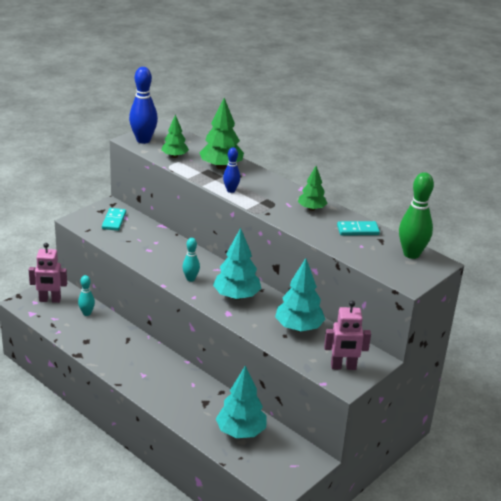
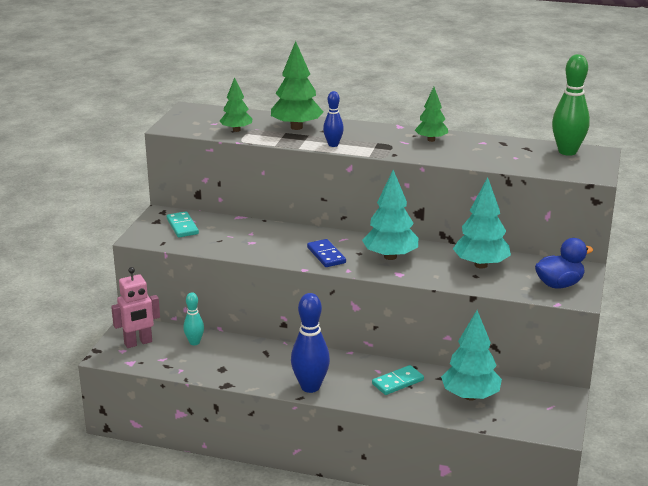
camera: 25 degrees left, 5 degrees down
(143, 140) = (184, 124): blue bowling pin -> blue bowling pin (310, 387)
(190, 279) = (326, 255): turquoise bowling pin -> blue domino
(343, 367) = (559, 284): pink robot -> blue duck
(358, 230) = (496, 146): turquoise domino -> turquoise domino (397, 382)

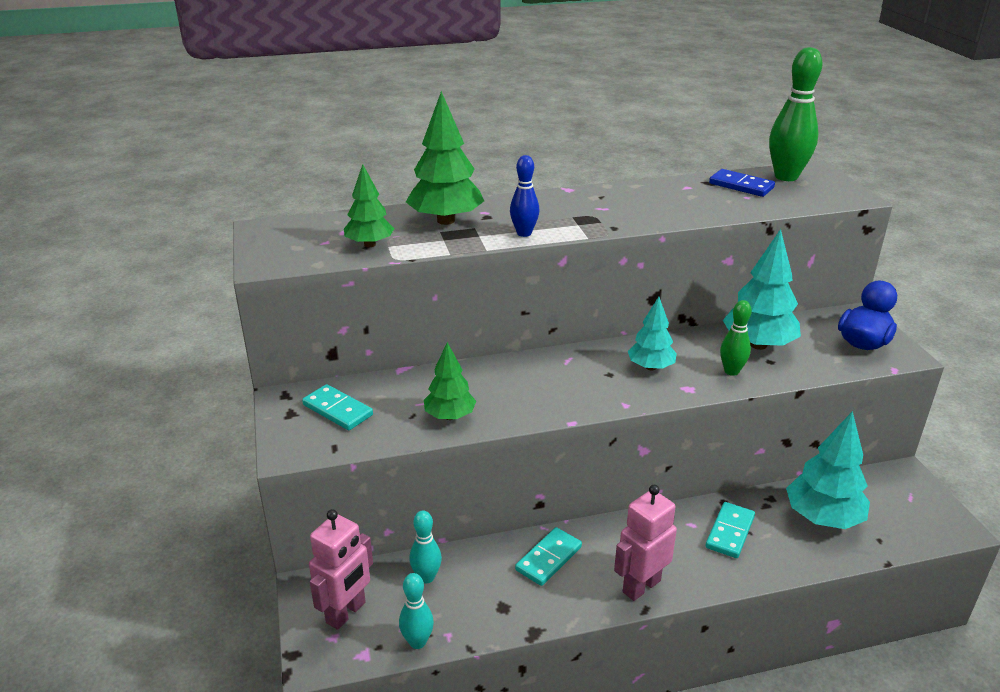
camera: 30 degrees left, 5 degrees up
(162, 367) = (417, 642): none -> turquoise bowling pin
(271, 357) = (549, 558): none -> turquoise domino
(310, 387) = (641, 586): blue bowling pin -> pink robot
(326, 255) = (575, 391): blue domino -> blue domino (741, 186)
(390, 257) = (650, 367): turquoise tree -> turquoise tree, size x0.62
(431, 140) = (628, 198): green tree -> green tree (450, 416)
(440, 273) = (731, 371): none -> green bowling pin

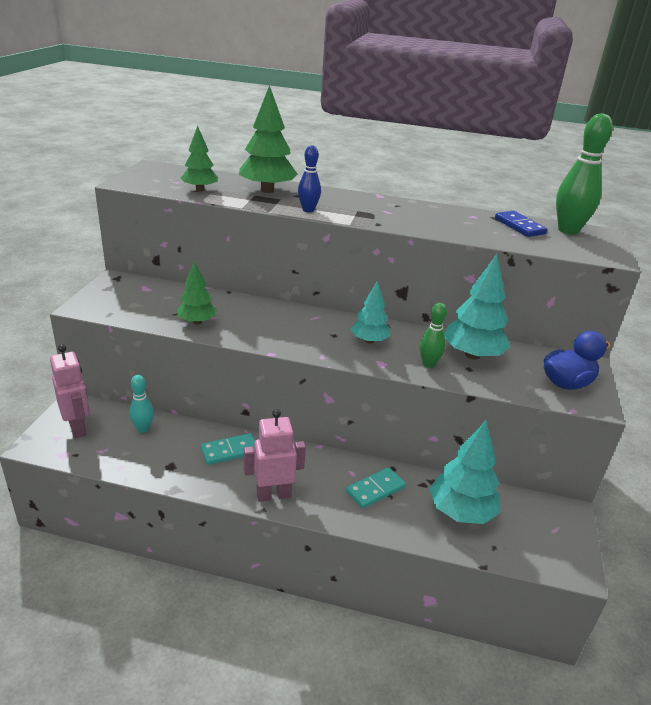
camera: 25 degrees right, 0 degrees up
(337, 410) = (135, 295): turquoise domino -> none
(346, 613) = (78, 428): pink robot -> pink robot turned 90 degrees counterclockwise
(417, 642) = (99, 462): turquoise bowling pin -> none

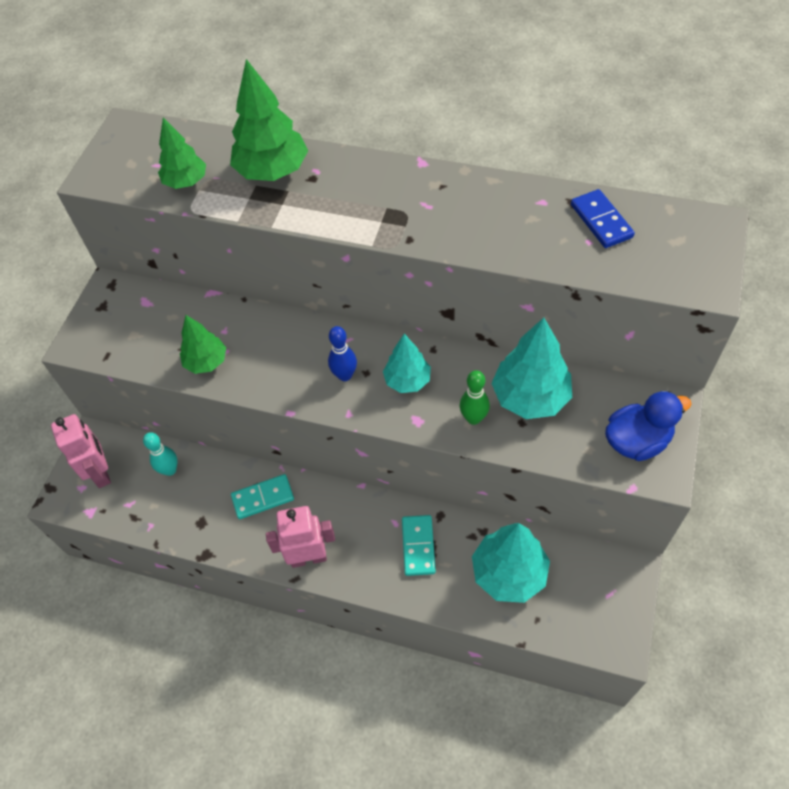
camera: 10 degrees right, 25 degrees up
(308, 210) = (322, 216): blue bowling pin -> blue bowling pin (345, 375)
(375, 489) = (418, 546): turquoise domino -> turquoise domino turned 60 degrees counterclockwise
(568, 230) = (667, 223): green bowling pin -> none

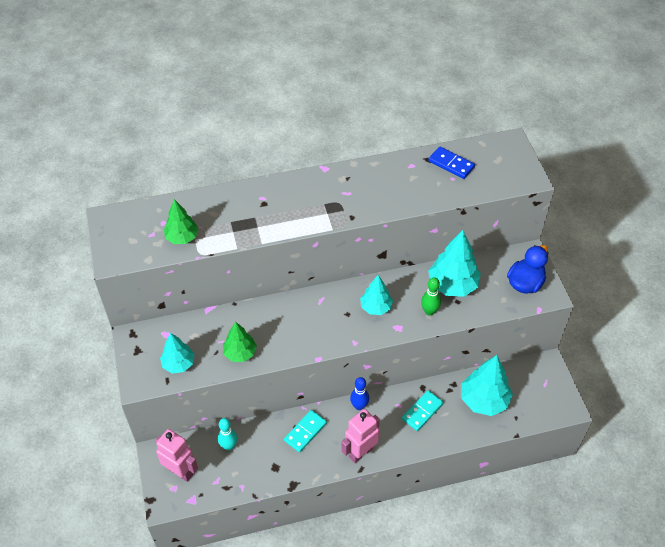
camera: 35 degrees left, 5 degrees down
(132, 342) = (178, 364): none -> turquoise tree
(272, 171) = (234, 209): green tree -> none
(345, 375) = (336, 321): blue bowling pin -> blue bowling pin (359, 406)
(418, 546) = (422, 411): turquoise domino -> turquoise domino turned 75 degrees clockwise

